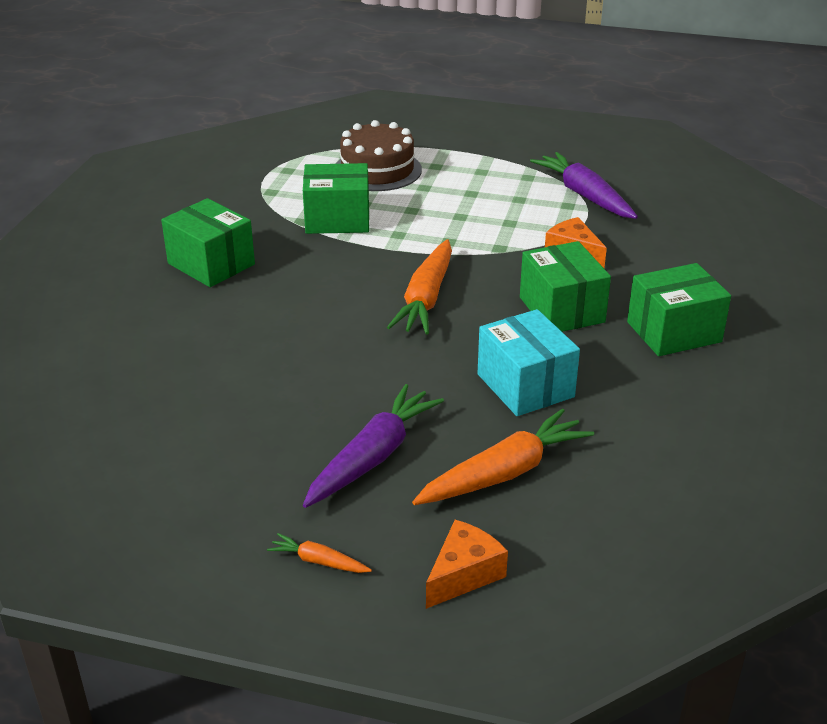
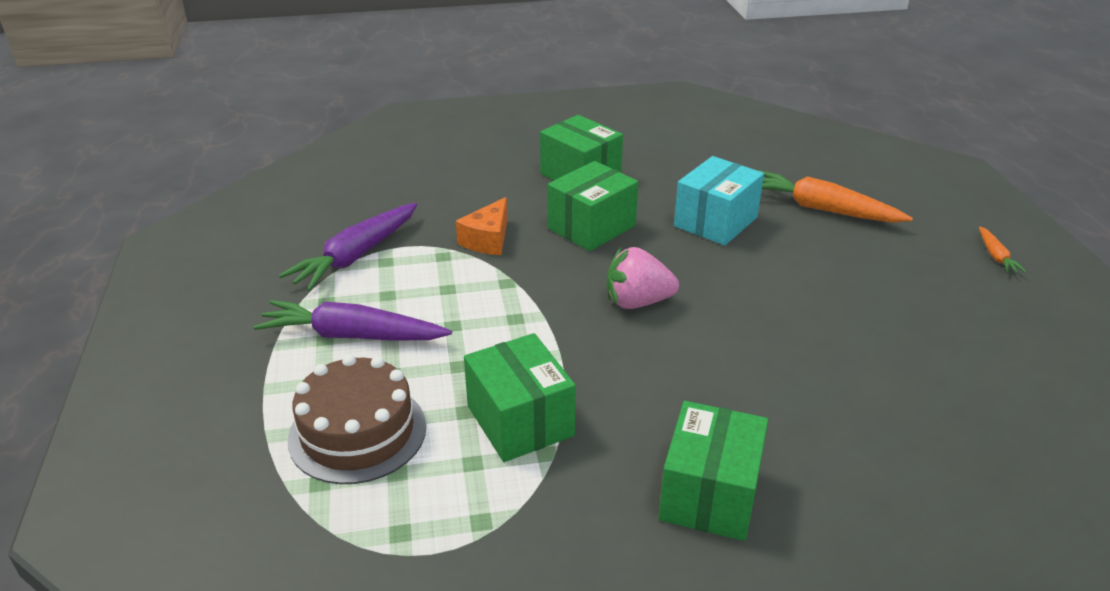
camera: 115 degrees left, 0 degrees up
(373, 457) = (876, 266): purple carrot -> purple carrot (352, 336)
(426, 298) = (637, 302): orange carrot -> pink strawberry
(464, 574) = (927, 202): orange cheese -> none

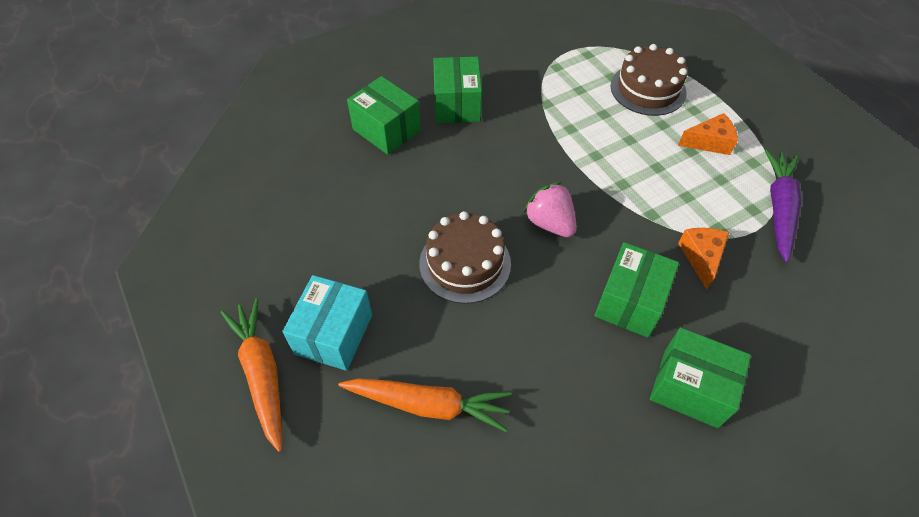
camera: 160 degrees right, 20 degrees up
(352, 336) = (709, 142): purple carrot -> orange cheese
(520, 421) = (571, 116): green box -> green box (386, 130)
(637, 302) = (550, 223): pink strawberry -> pink strawberry turned 105 degrees counterclockwise
(715, 222) = (526, 346): turquoise box -> turquoise box (334, 334)
(759, 290) = (465, 263): none -> brown cake
(996, 256) = (262, 374): orange carrot -> orange carrot, size x2.10

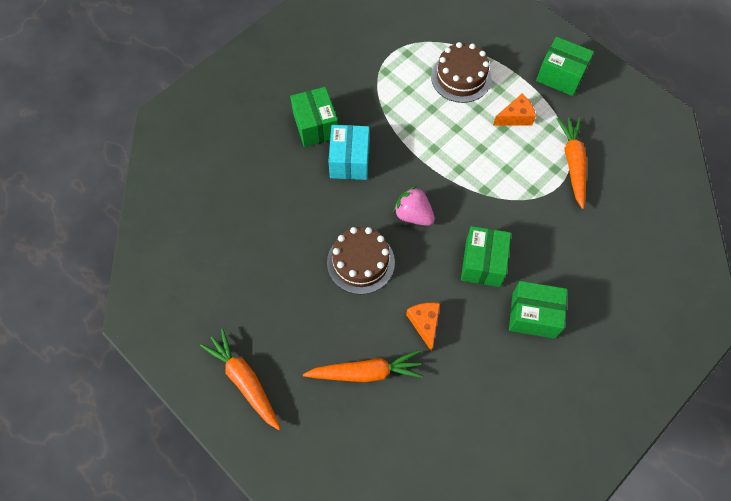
camera: 15 degrees left, 10 degrees up
(334, 334) = (284, 339): turquoise box -> turquoise box (349, 161)
(386, 130) = (267, 162): green box -> green box (560, 76)
(701, 257) = (525, 217): orange cheese -> orange cheese (425, 323)
(779, 209) = (573, 164): purple carrot -> orange carrot

